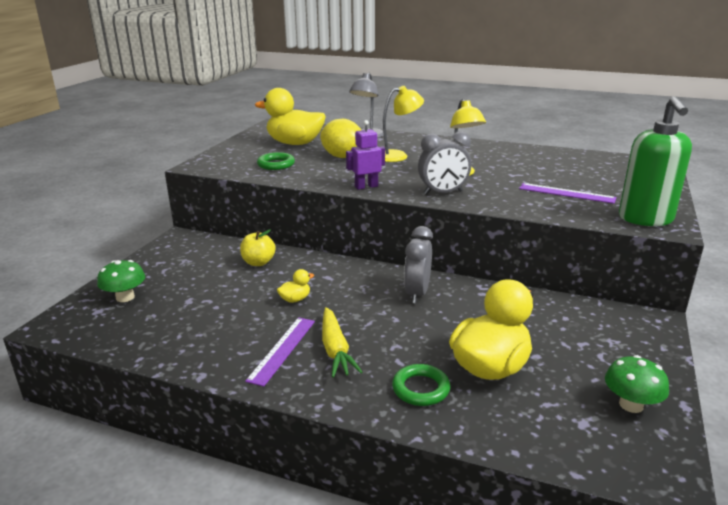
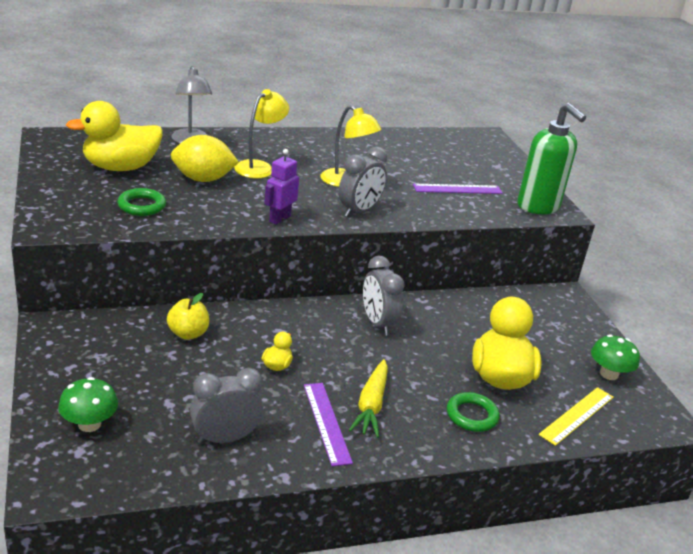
camera: 40 degrees left, 5 degrees up
(194, 334) = (225, 438): none -> grey clock
(335, 349) = (371, 405): yellow carrot -> yellow carrot turned 60 degrees clockwise
(542, 429) = (577, 415): none -> yellow ruler

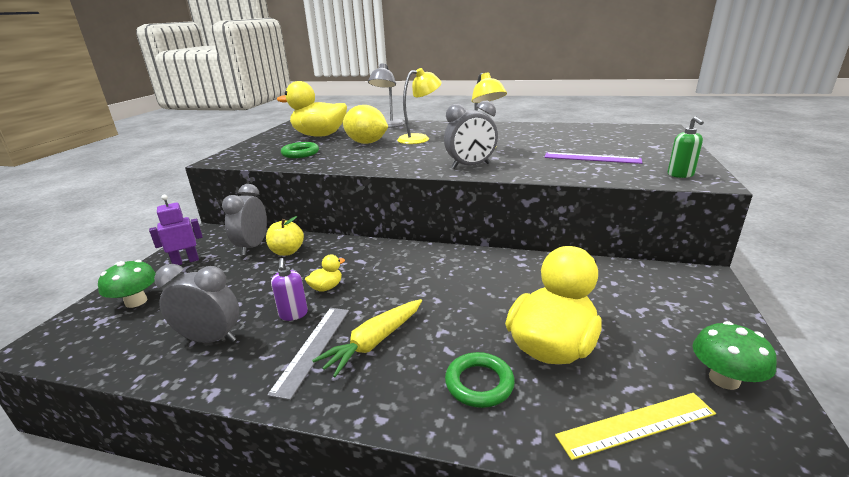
camera: 35 degrees right, 5 degrees down
(275, 398) = (293, 314): none -> purple soap dispenser
(279, 218) = (392, 166): purple robot -> purple robot (186, 261)
(326, 422) = (312, 348): purple ruler -> grey ruler
(378, 323) = (455, 270): grey clock -> grey clock (253, 246)
(538, 206) = (680, 175): green soap dispenser -> green soap dispenser, size x0.46

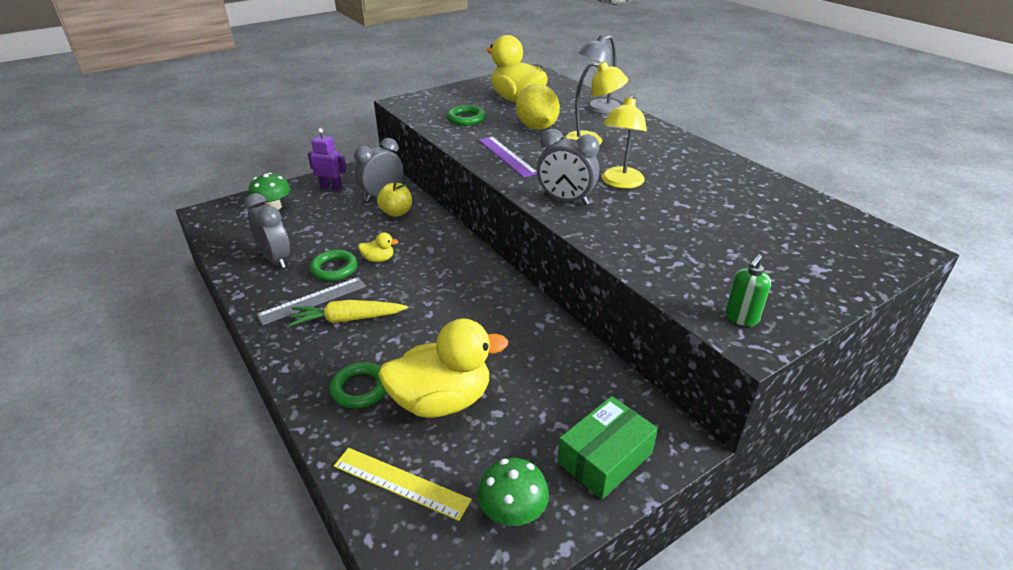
camera: 40 degrees right, 10 degrees up
(293, 314) = (334, 269): purple soap dispenser -> green ring
(591, 158) = (701, 248): purple ruler -> purple ruler (507, 156)
(695, 310) = (605, 458): none -> green box

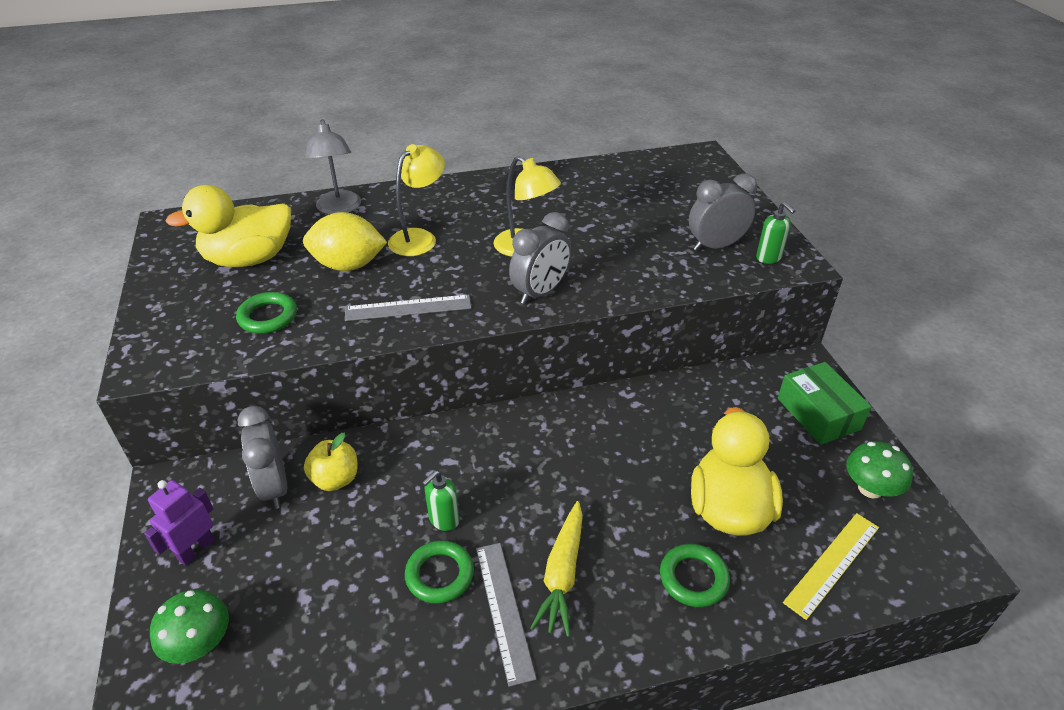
camera: 70 degrees left, 5 degrees up
(275, 259) = (371, 651): grey clock -> grey clock (715, 246)
(378, 259) = (443, 519): yellow duck -> green soap dispenser
(507, 156) = (408, 308): purple ruler -> grey ruler

